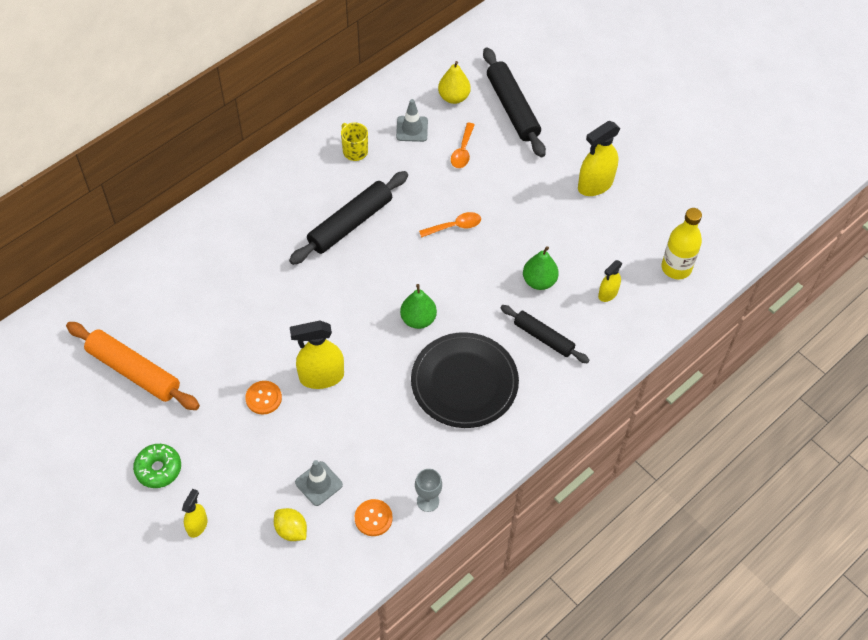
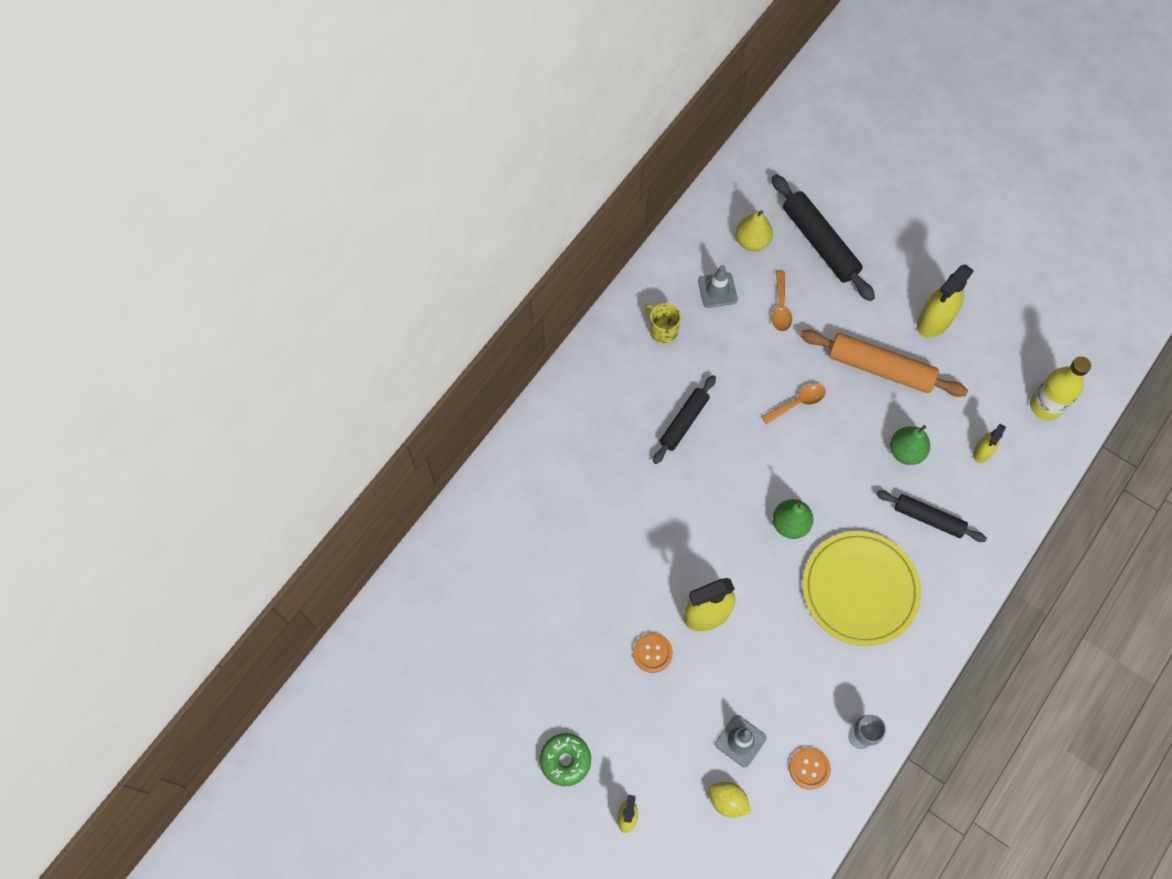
camera: 10 degrees left, 10 degrees up
(134, 371) = (502, 650): orange rolling pin -> orange rolling pin (880, 368)
(350, 223) = (684, 422): black rolling pin -> black rolling pin, size x0.64
(464, 382) = (860, 589): black plate -> yellow plate

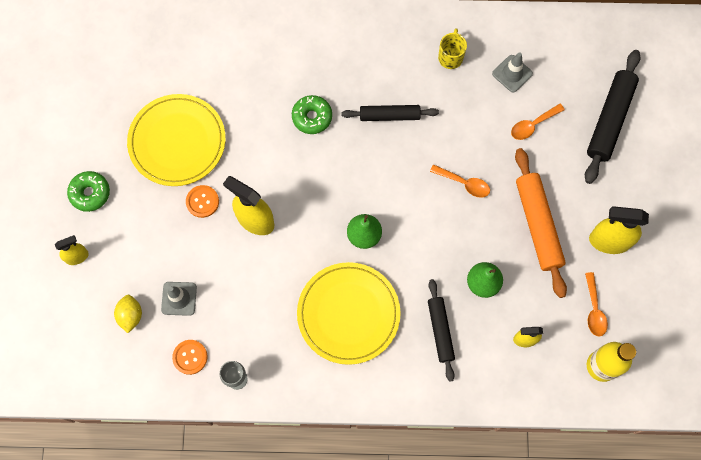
camera: 55 degrees right, 5 degrees up
(570, 637) = (177, 142): none -> yellow plate
(635, 492) = (312, 117): none -> green donut
(752, 241) = (572, 72): yellow pear -> none
(990, 376) = (594, 309): none -> orange spoon

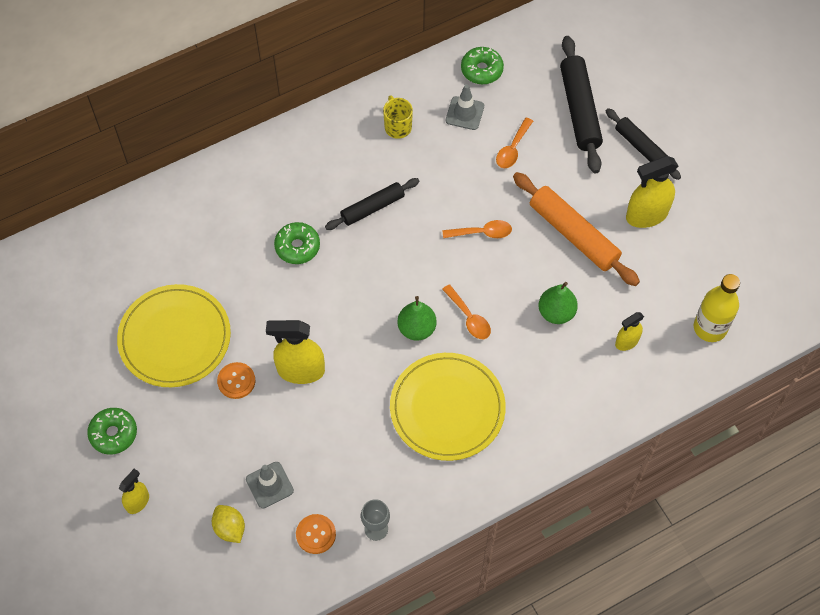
camera: 30 degrees left, 10 degrees down
(440, 331) = (544, 376): black rolling pin -> black rolling pin (641, 148)
(549, 43) = (481, 70): none -> green donut
(594, 309) = (671, 282): orange spoon -> orange spoon (469, 318)

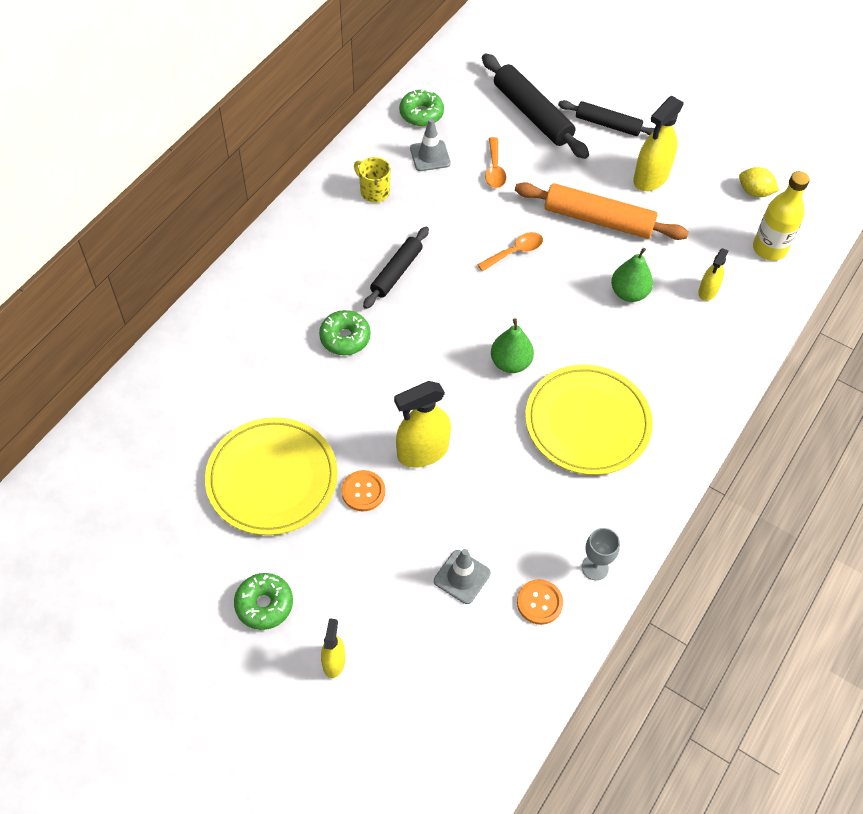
camera: 30 degrees left, 5 degrees down
(230, 528) = (448, 640): yellow lemon -> yellow lemon (754, 192)
(469, 318) = (553, 331): orange spoon -> none

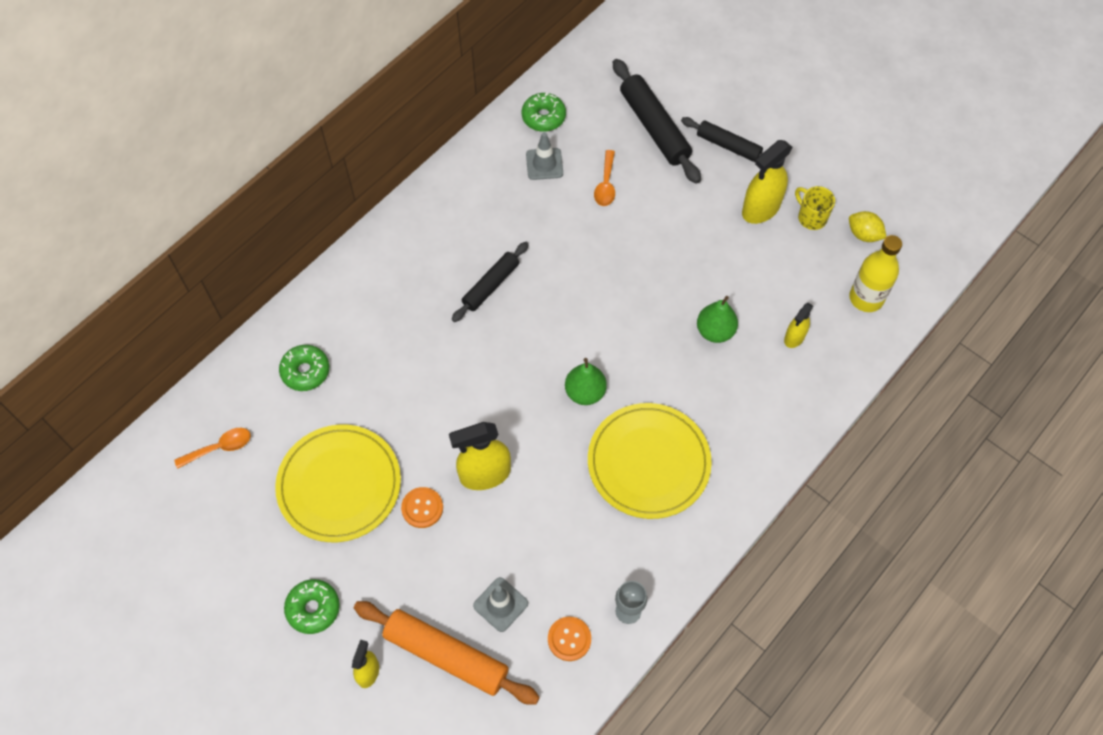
camera: 10 degrees right, 5 degrees up
(345, 338) = (430, 349): green donut -> green donut (305, 371)
(374, 191) = (483, 197): yellow mug -> yellow mug (811, 217)
(515, 252) = (610, 276): orange spoon -> orange spoon (220, 448)
(598, 220) = (699, 249): orange rolling pin -> orange rolling pin (446, 655)

